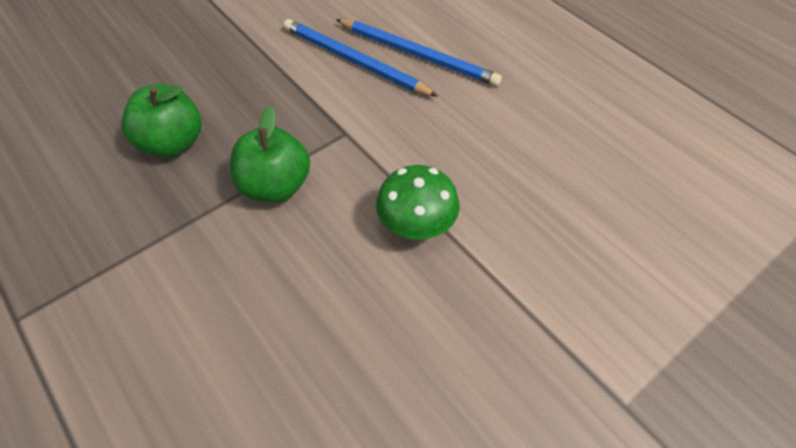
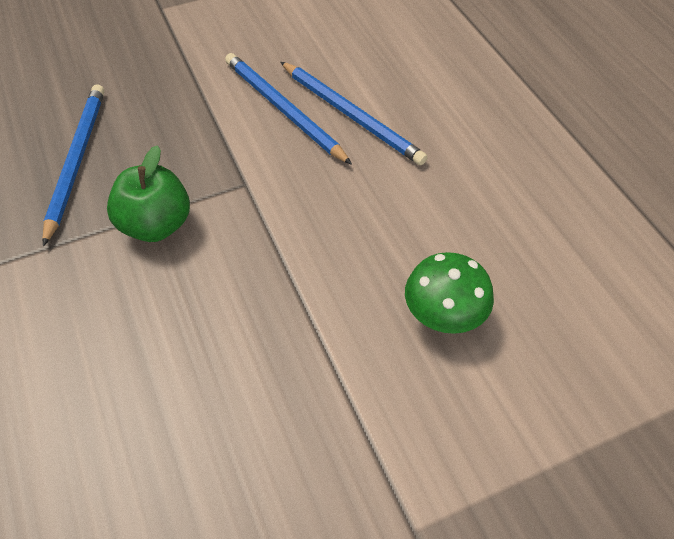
camera: 15 degrees right, 0 degrees up
(172, 143) = (77, 161): green apple -> blue pencil
(416, 225) = (278, 295): green mushroom -> green mushroom (443, 315)

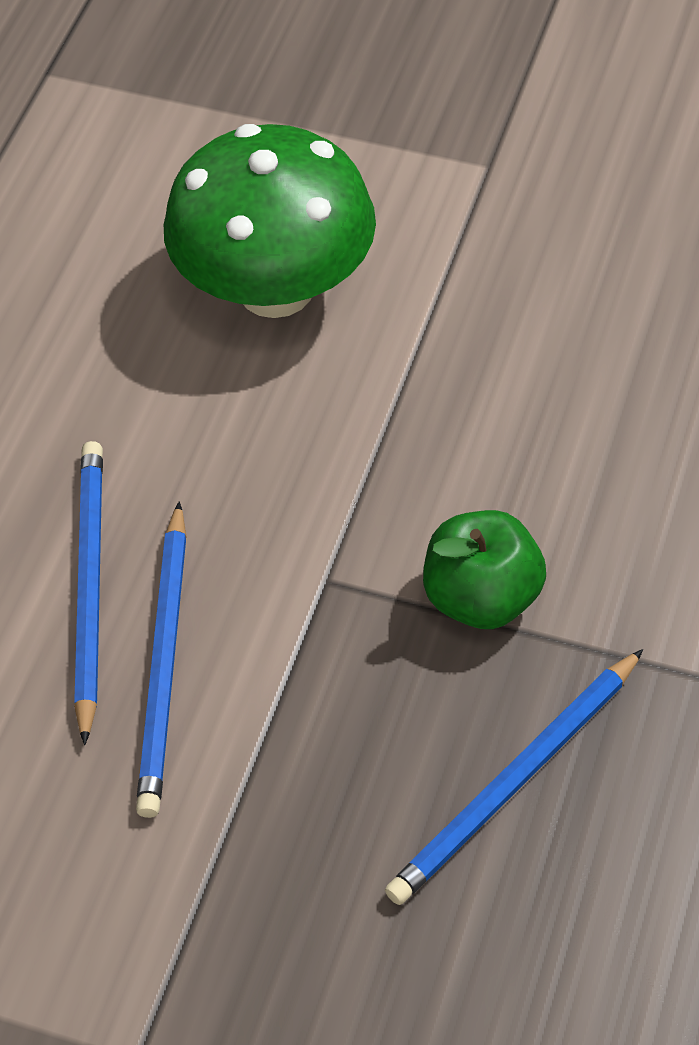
camera: 135 degrees left, 0 degrees up
(443, 315) = (275, 288): green mushroom -> green mushroom, size x1.89

